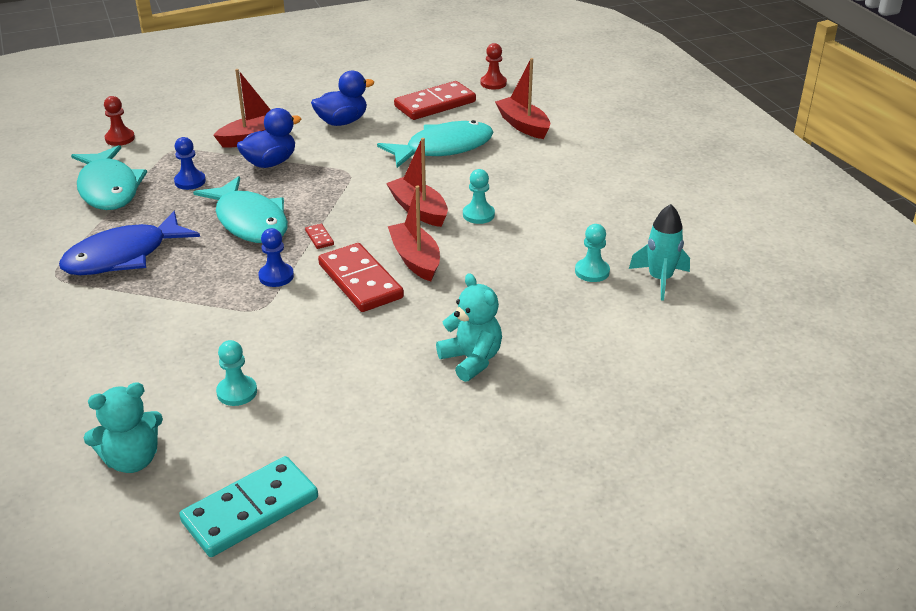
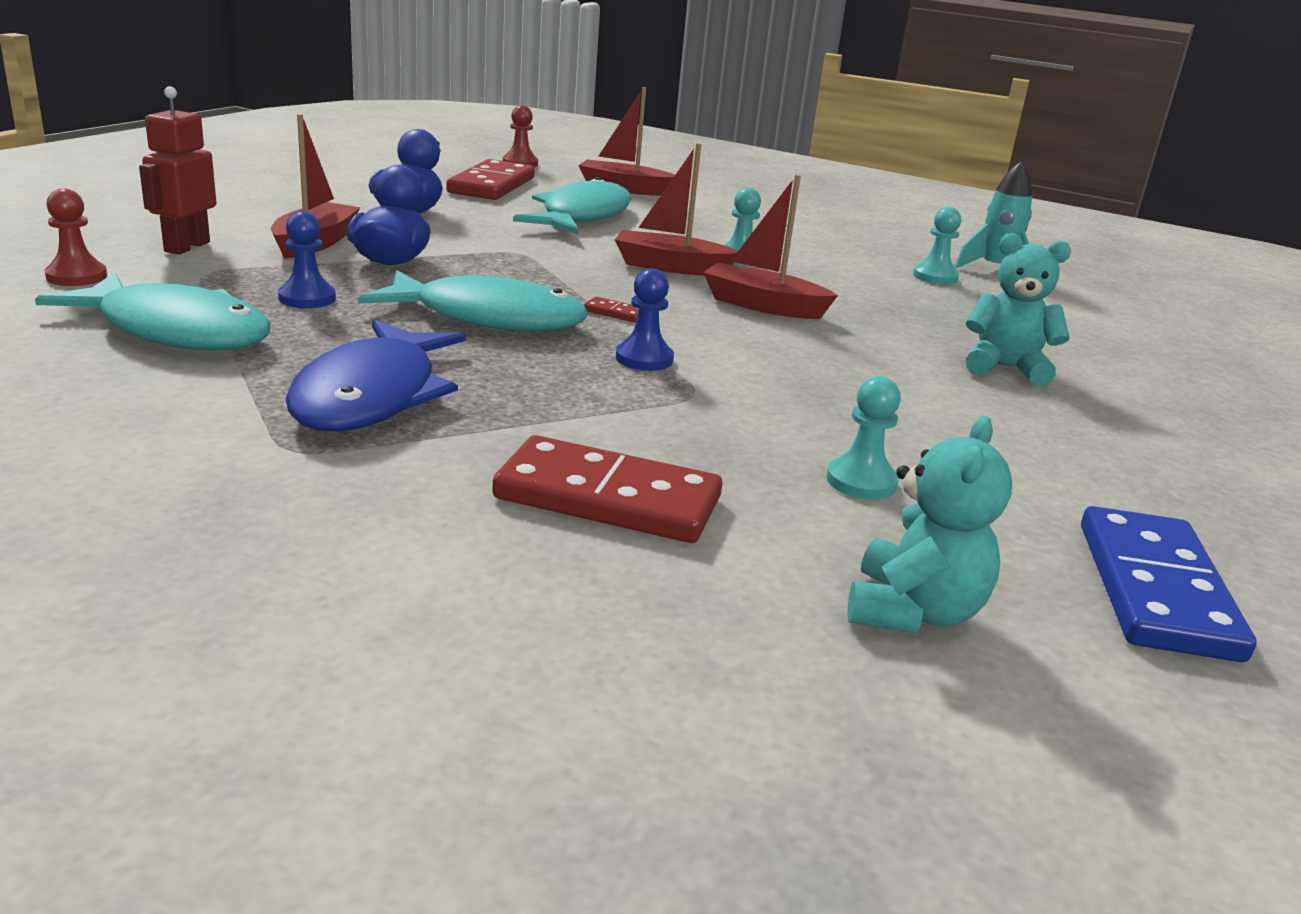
camera: 45 degrees left, 10 degrees down
(192, 127) = (186, 247): none -> red robot
(250, 510) = (1155, 589): turquoise domino -> blue domino
(360, 281) = (750, 337): red domino -> red domino (608, 498)

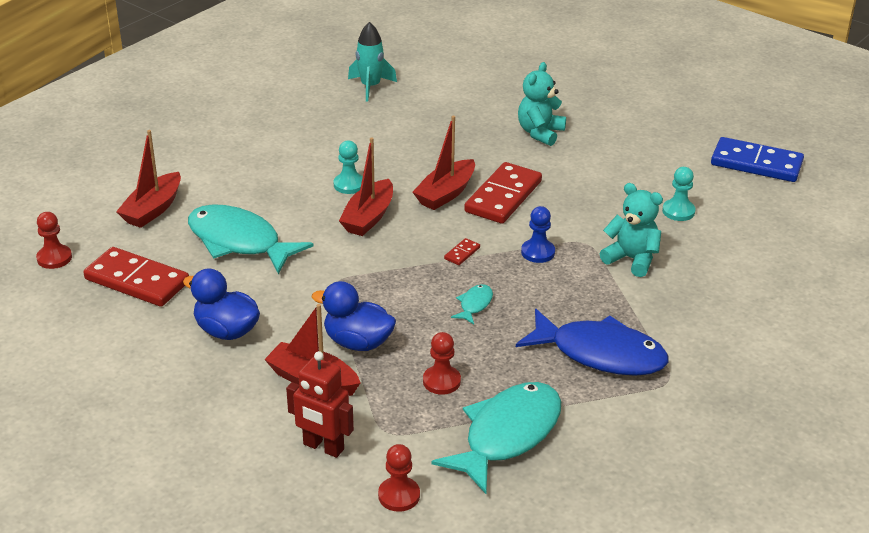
camera: 75 degrees left, 10 degrees up
(307, 298) = (441, 381): blue pawn -> red pawn
(488, 318) = (474, 305): turquoise fish -> turquoise fish, size x0.43
(608, 498) = (704, 285): red domino -> red domino (503, 196)
(913, 612) = (781, 224): turquoise teddy bear -> turquoise teddy bear (631, 259)
(935, 277) = (386, 114): turquoise pawn -> none

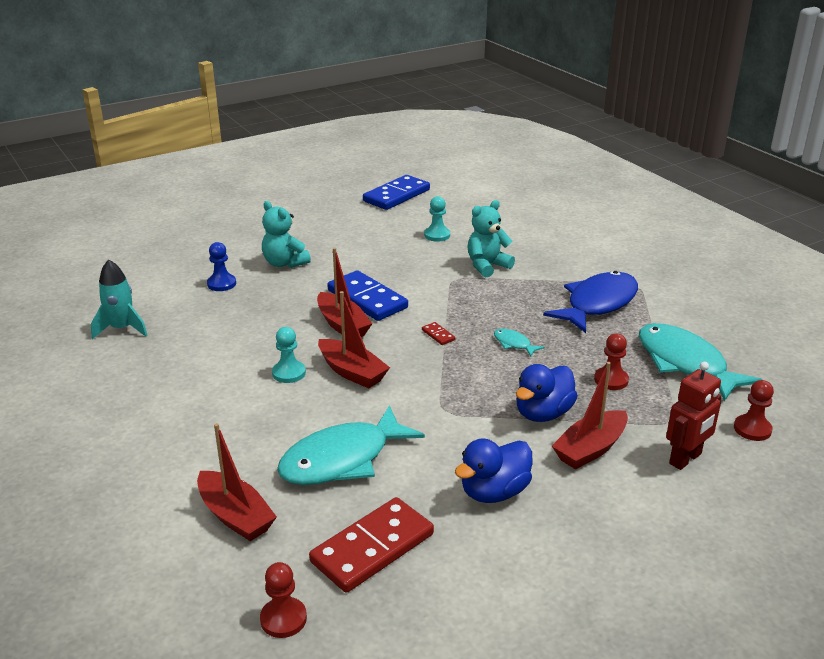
camera: 70 degrees left, 5 degrees down
(503, 196) = (367, 299): red domino -> blue domino
(538, 252) = (456, 301): blue pawn -> blue pawn (221, 284)

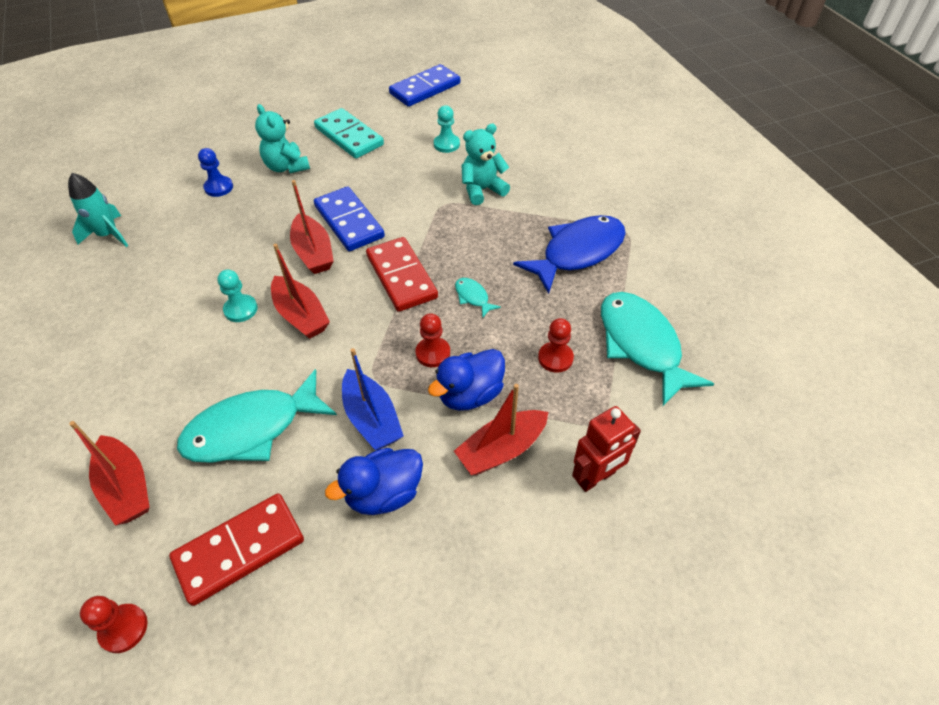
camera: 10 degrees right, 20 degrees up
(337, 236) = (349, 136): none -> turquoise domino
(438, 335) = (401, 276): red domino -> red domino, size x2.48
(457, 440) = (372, 419): none -> blue boat
(752, 429) = (682, 446): red pawn -> red pawn (433, 353)

